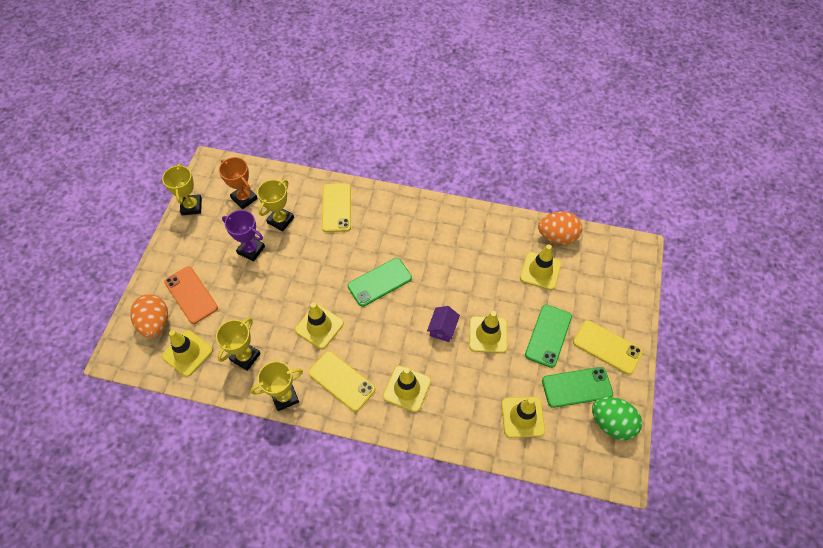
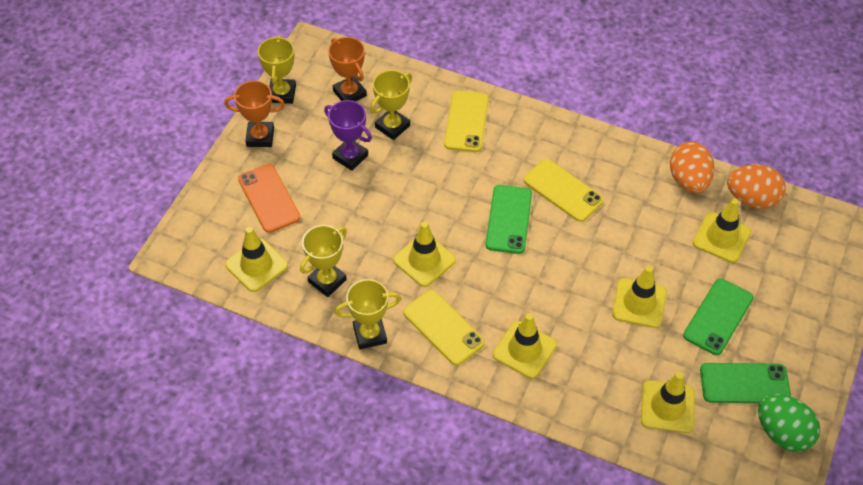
camera: 10 degrees right, 5 degrees down
(155, 323) = (221, 224): orange egg -> orange egg (688, 180)
(178, 245) = (260, 137): none -> orange trophy
(379, 282) = (508, 219): green phone -> green phone turned 60 degrees counterclockwise
(443, 328) = (581, 287): purple house -> none
(607, 347) = (793, 342): yellow phone -> yellow phone (563, 190)

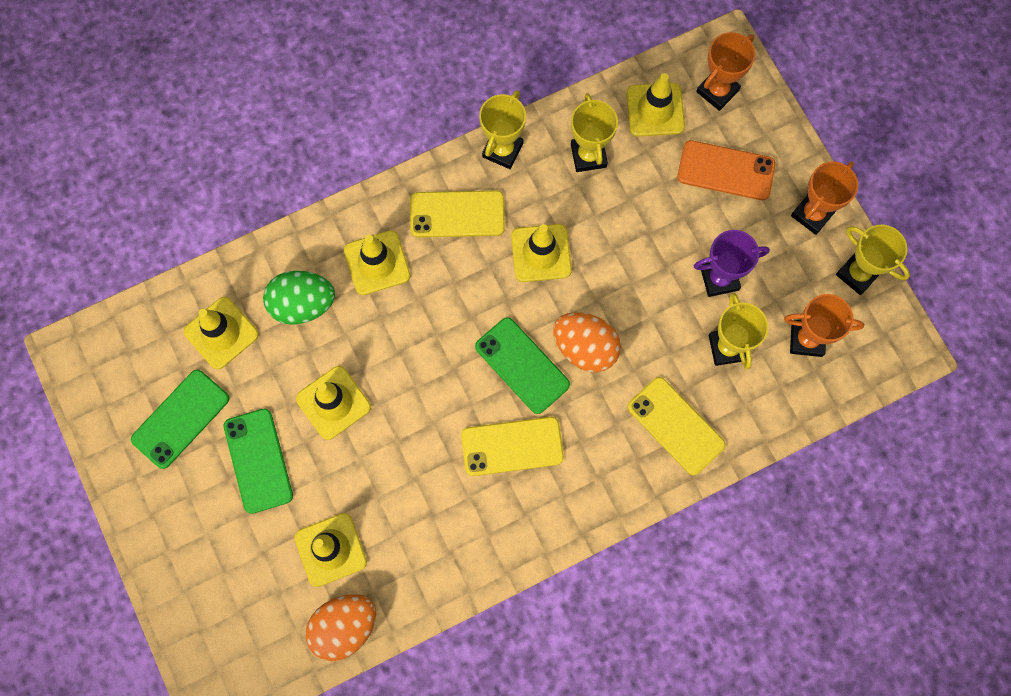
camera: 130 degrees right, 20 degrees up
(210, 239) = (717, 91): none -> orange trophy
(688, 180) = (419, 584): orange egg -> orange egg (585, 348)
(782, 433) = (113, 405): green egg -> green egg (303, 304)

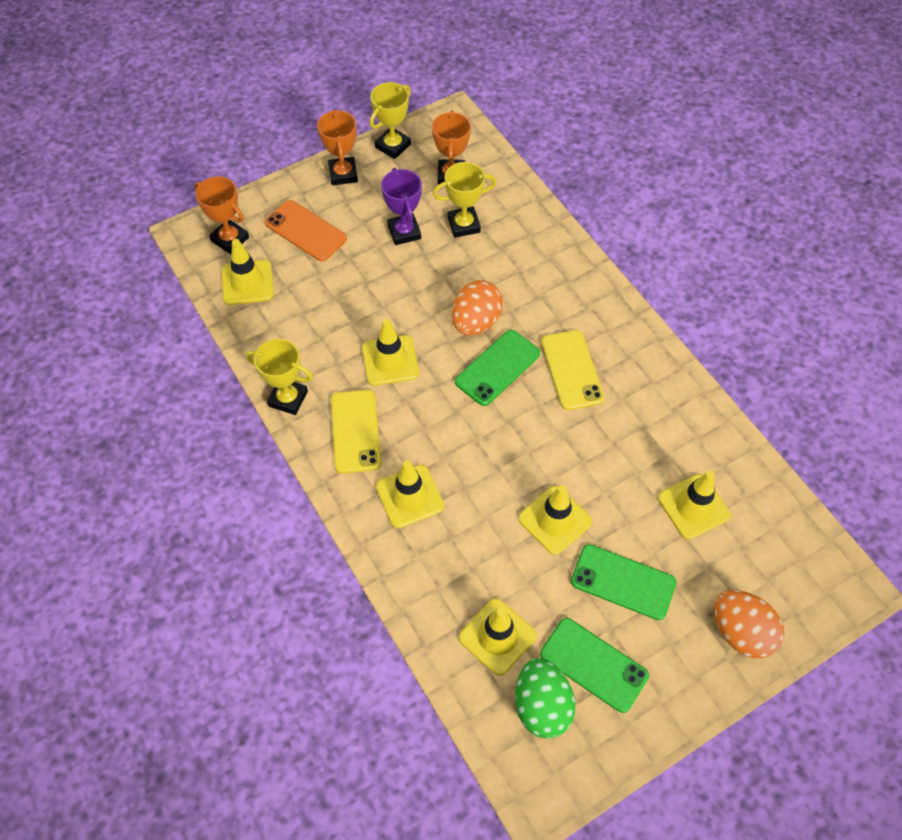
camera: 95 degrees left, 15 degrees down
(258, 460) = (623, 582): green phone -> green phone turned 45 degrees clockwise
(303, 304) = (459, 560): green egg -> green egg (541, 705)
(344, 627) = (759, 487): orange egg -> orange egg (741, 632)
(588, 155) = (293, 330): yellow trophy -> none
(675, 426) = (535, 256): yellow phone -> none
(726, 170) = (305, 231): orange phone -> orange phone turned 60 degrees counterclockwise
(812, 214) = (343, 174): orange trophy -> orange trophy turned 45 degrees clockwise

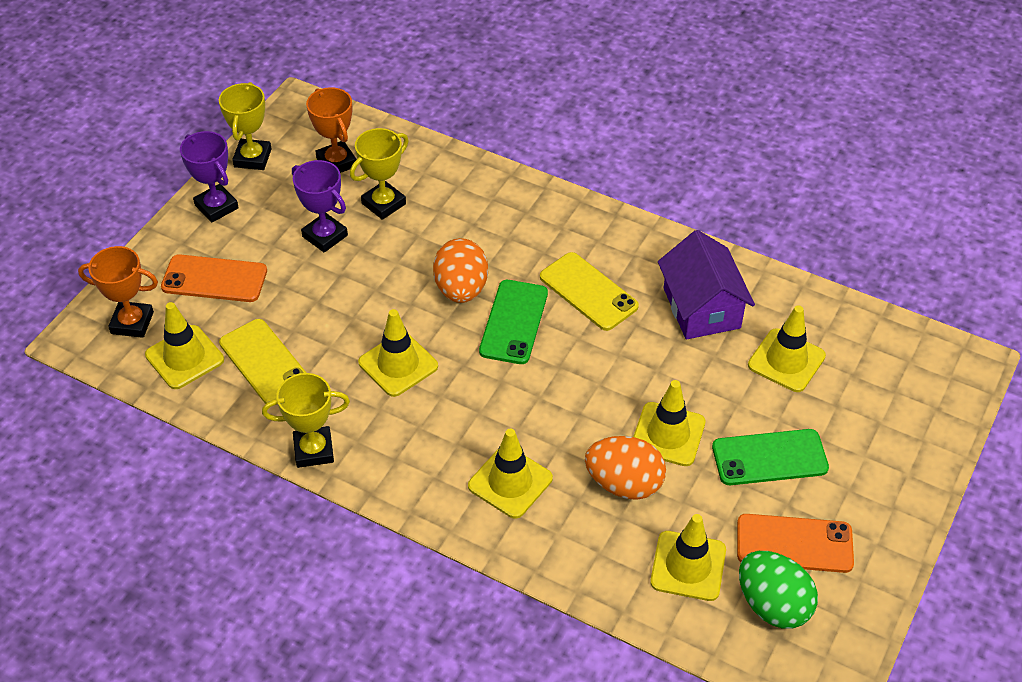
camera: 30 degrees left, 10 degrees down
(343, 174) = (216, 206): orange trophy -> purple trophy
(355, 431) = (409, 448): yellow phone -> yellow phone (264, 362)
(593, 665) = (794, 544): green phone -> orange phone
(653, 427) = (701, 308): none -> purple house
(741, 632) = (902, 448): orange egg -> orange egg (624, 484)

